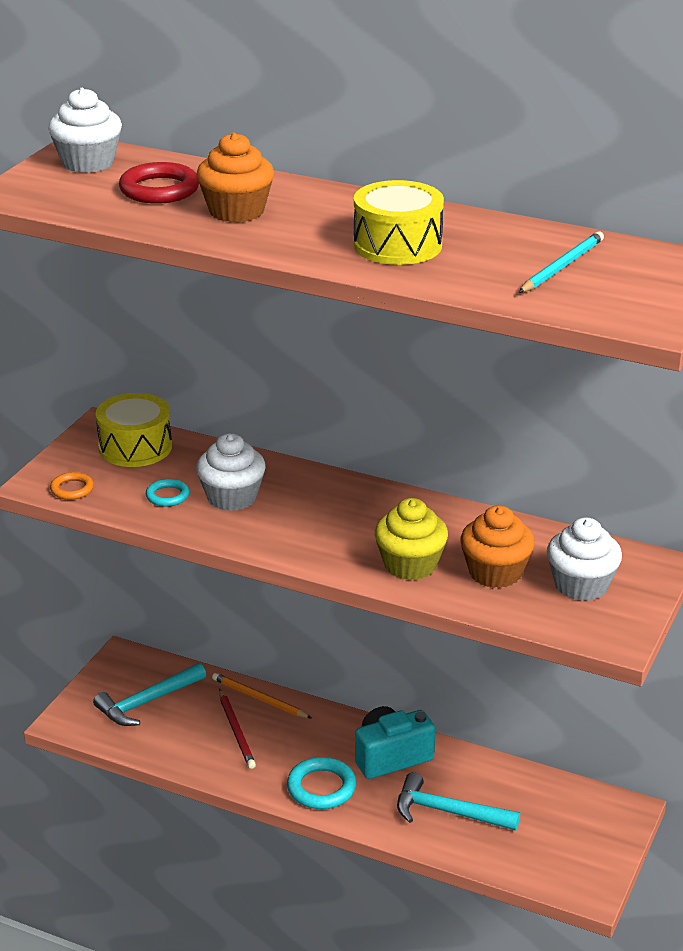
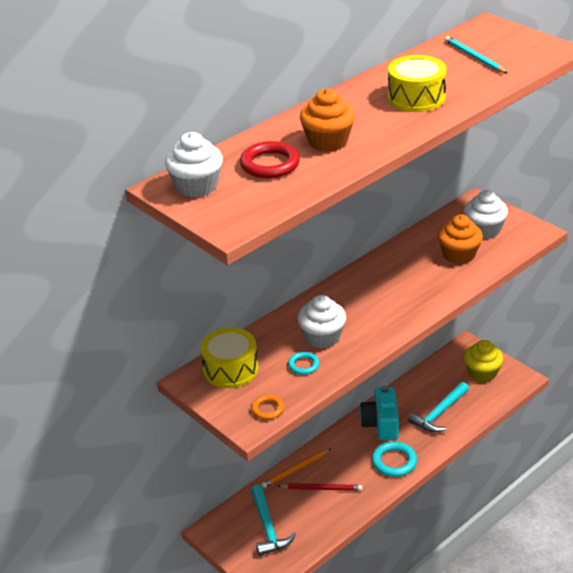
camera: 65 degrees left, 5 degrees up
(410, 565) = (436, 283): yellow cupcake -> yellow cupcake (482, 373)

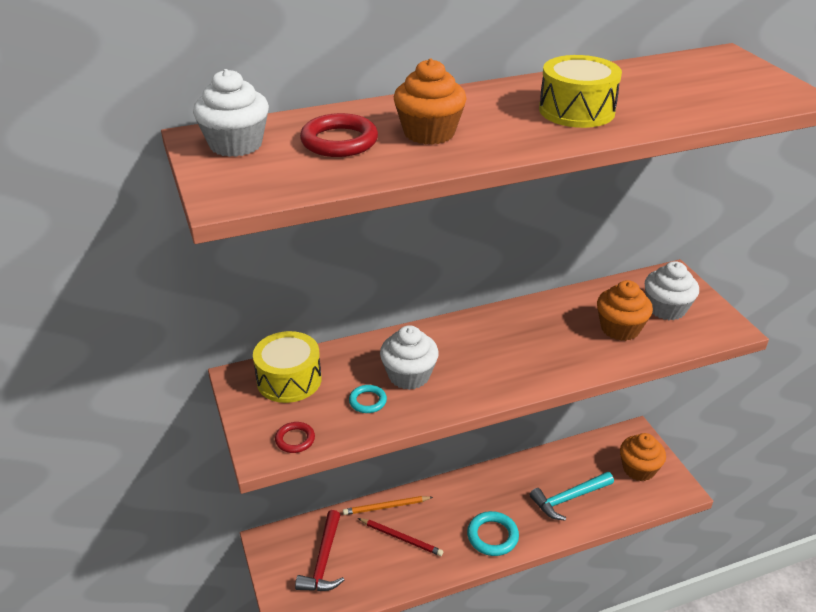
camera: 20 degrees right, 0 degrees up
(267, 409) = (295, 439): orange ring -> red ring
(268, 527) = (323, 560): turquoise hammer -> red hammer
(381, 424) = (500, 488): turquoise camera -> none
(474, 57) = (684, 84): turquoise pencil -> none
(482, 373) = (638, 469): yellow cupcake -> orange cupcake

